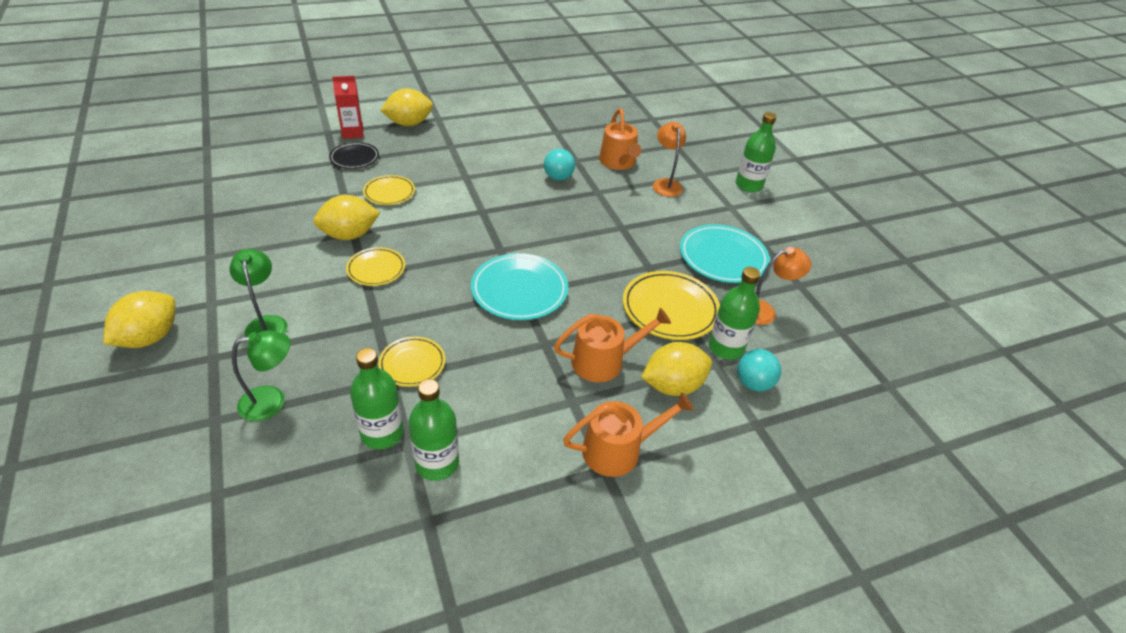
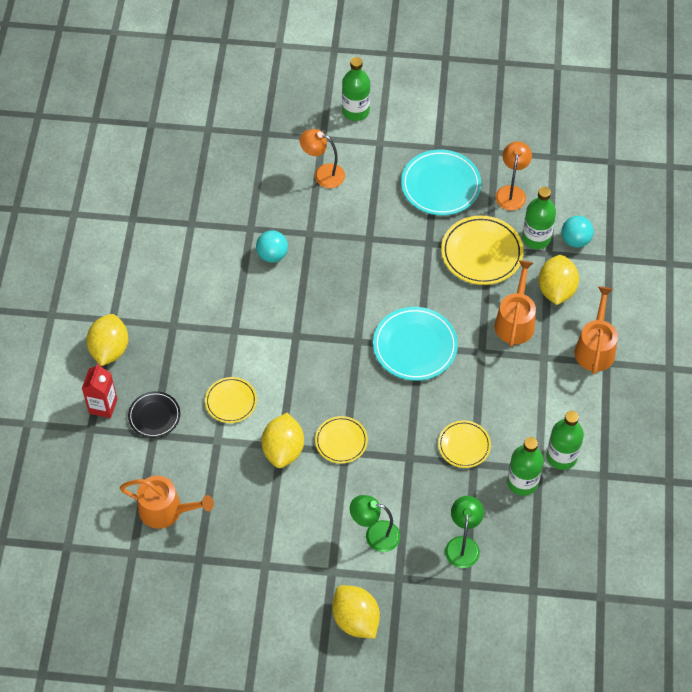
camera: 60 degrees left, 15 degrees up
(618, 162) = (271, 195): orange watering can -> orange watering can (166, 510)

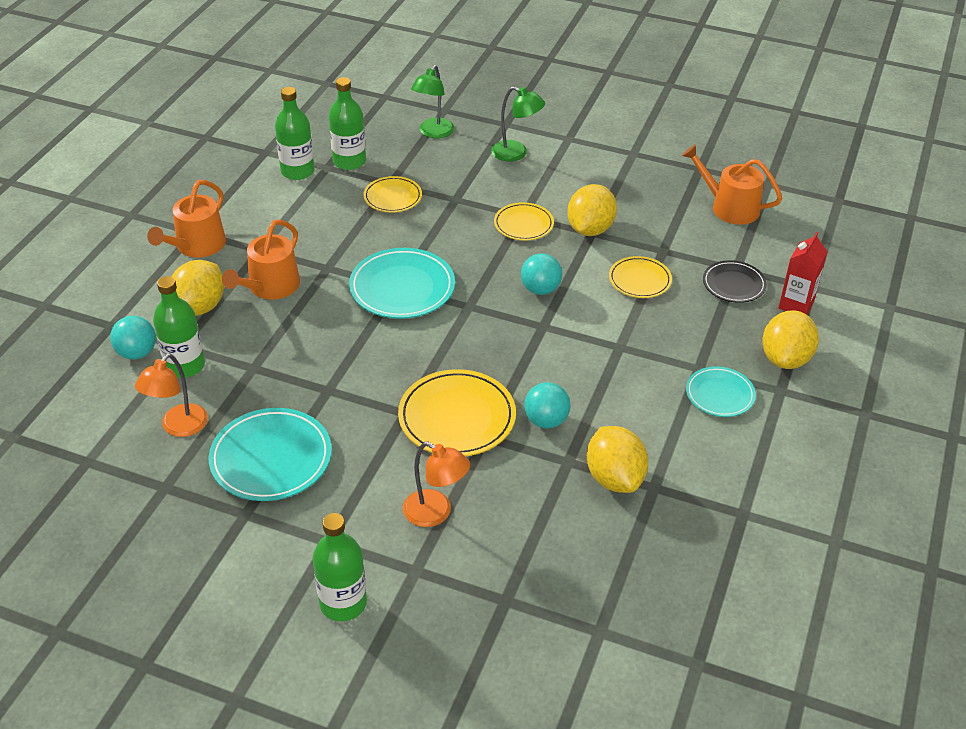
camera: 165 degrees left, 15 degrees down
(155, 305) = (720, 394): none -> turquoise plate
(307, 371) = (540, 289): none -> turquoise ball
(355, 619) = (557, 107): yellow lemon -> yellow lemon (614, 478)
(481, 253) = (265, 364): yellow plate -> yellow plate (457, 417)

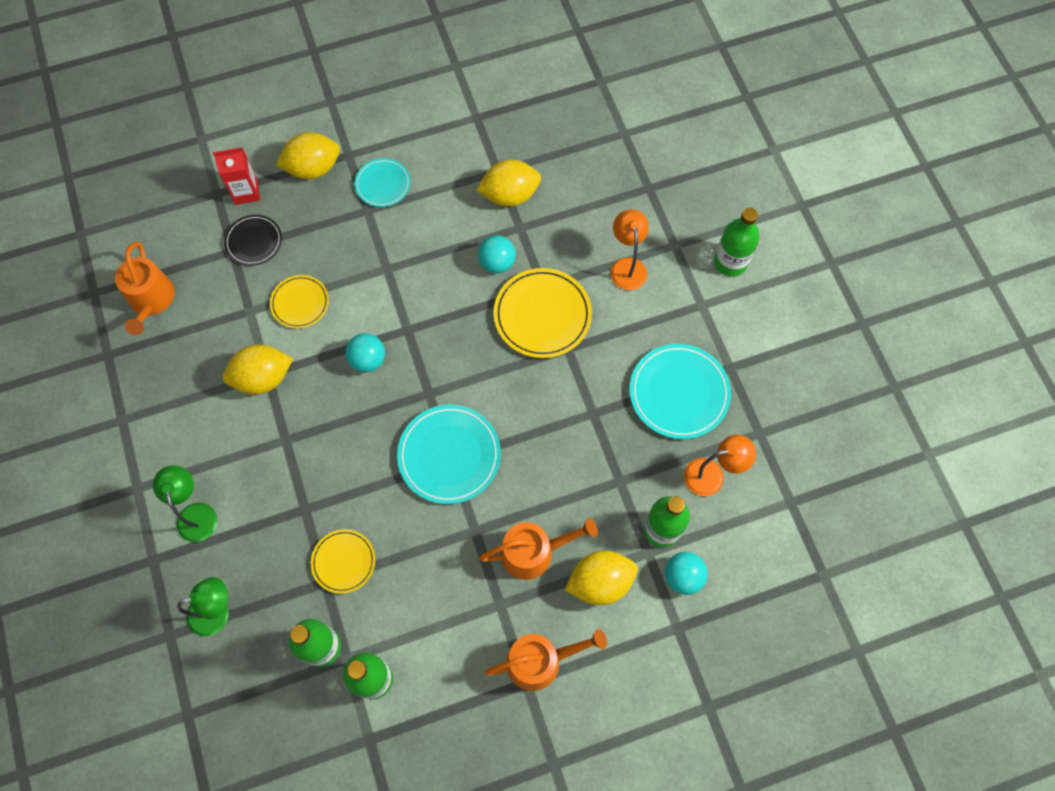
camera: 130 degrees left, 25 degrees up
(523, 224) = (296, 430): yellow plate -> none
(614, 478) = (510, 195): yellow lemon -> yellow lemon turned 45 degrees clockwise

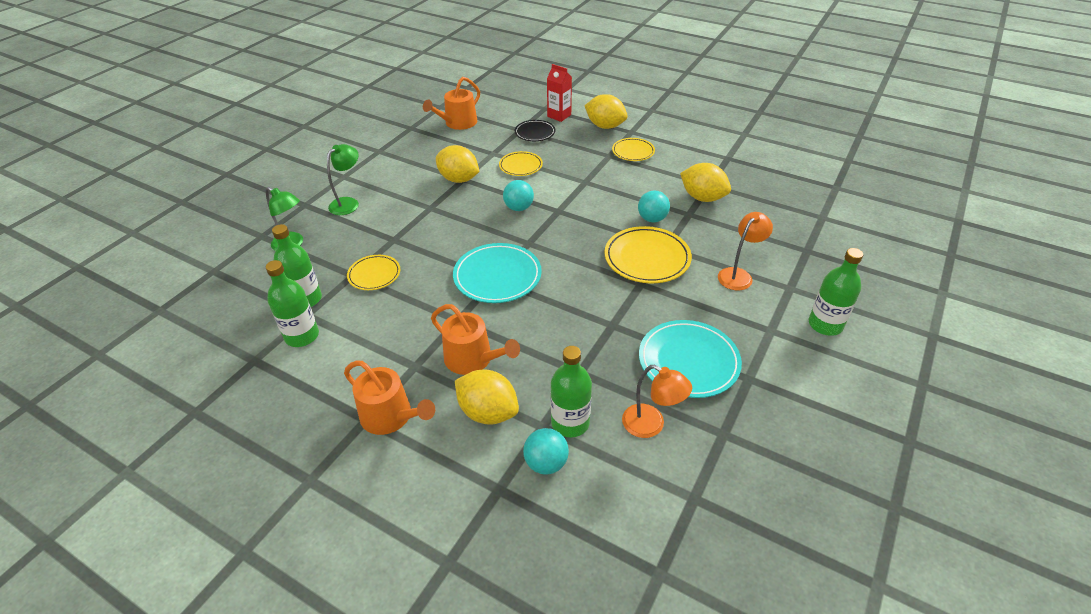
camera: 50 degrees right, 25 degrees down
(383, 184) = (633, 151): turquoise plate -> yellow plate

